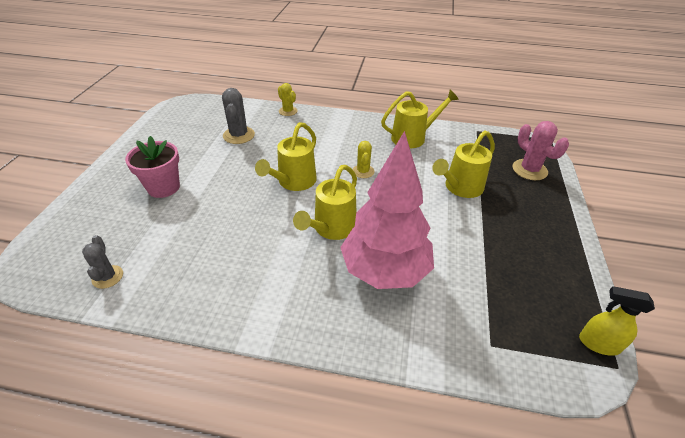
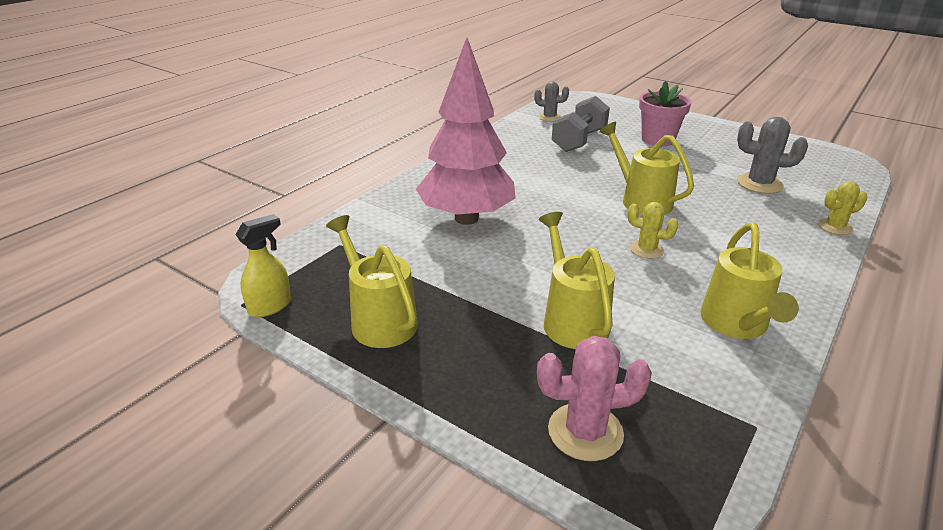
camera: 115 degrees right, 10 degrees down
(179, 237) = (579, 140): none -> grey dumbbell
(331, 229) = (546, 205): yellow watering can -> yellow watering can (378, 319)

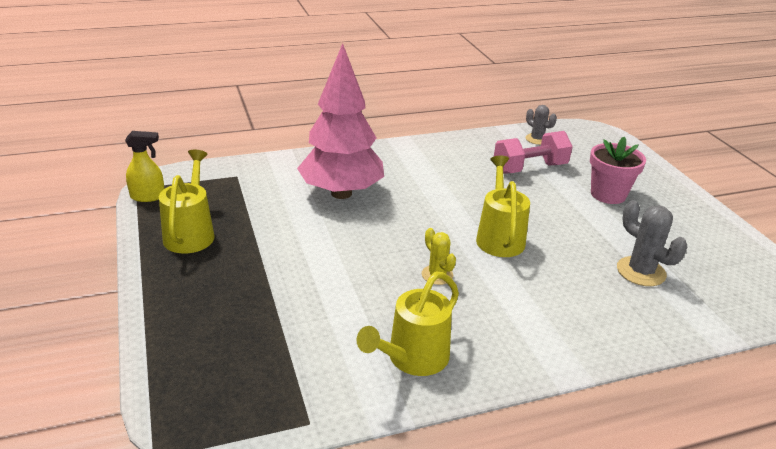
camera: 35 degrees right, 0 degrees up
(571, 320) = (301, 293): yellow watering can -> none
(579, 140) = (529, 168): grey dumbbell -> pink dumbbell
(585, 432) = (202, 359): pink cactus -> none
(835, 227) = (647, 339): yellow cactus -> none

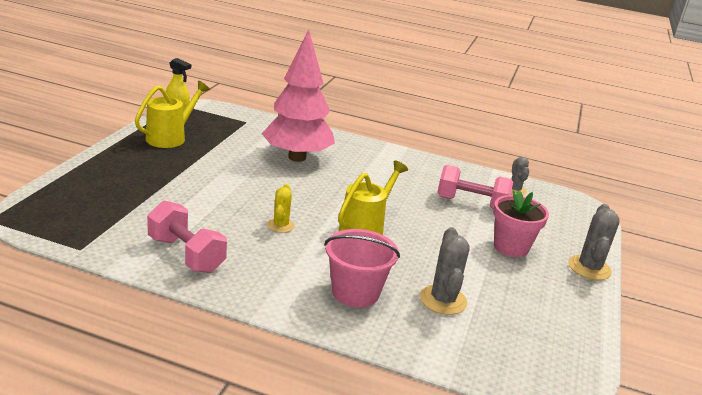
camera: 35 degrees right, 5 degrees down
(412, 359) = (186, 255): yellow watering can -> pink dumbbell
(583, 305) = (355, 292): none -> pink bucket
(671, 184) = (589, 268): none -> grey cactus

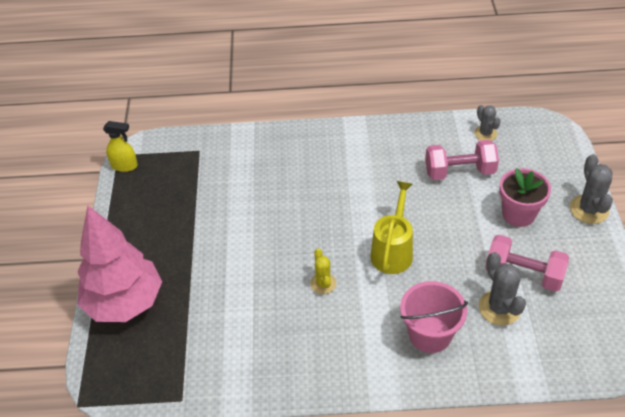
camera: 15 degrees left, 20 degrees up
(170, 137) = (147, 210): yellow watering can -> none
(186, 255) = (271, 361): pink dumbbell -> pink dumbbell (523, 274)
(297, 157) = (278, 181): pink tree -> pink tree (125, 303)

